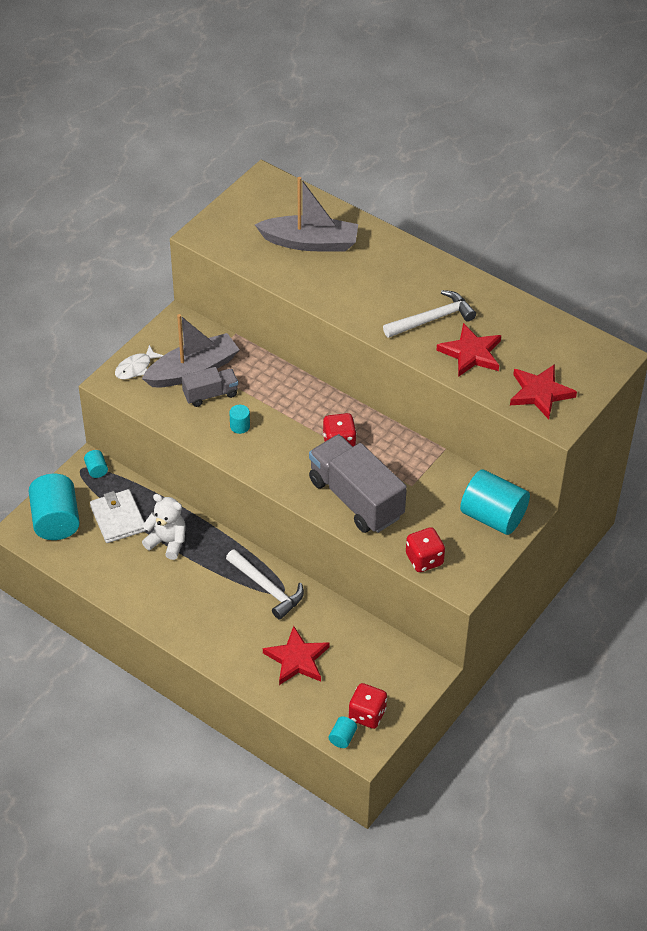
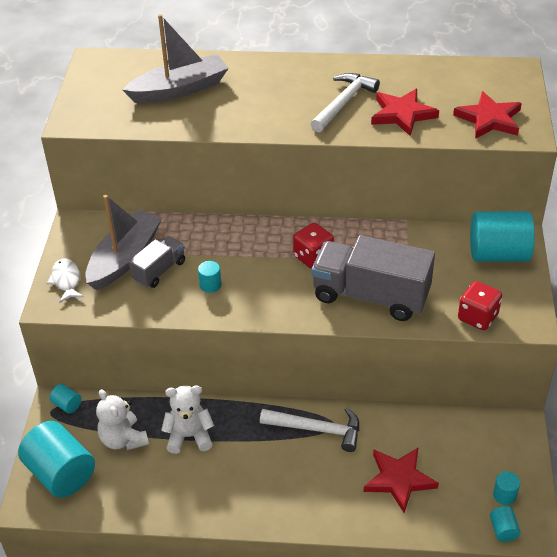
camera: 30 degrees left, 5 degrees down
(118, 518) = (123, 439): white wallet -> white teddy bear
(136, 368) = (66, 280): white fish -> white fish turned 150 degrees clockwise
(367, 714) = (504, 495): red dice -> turquoise cylinder

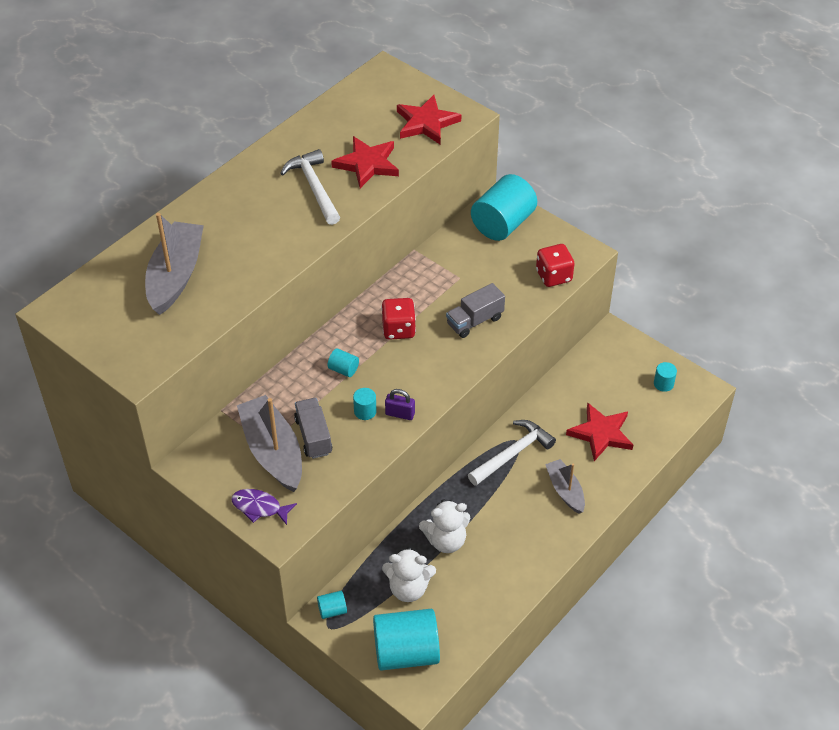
camera: 55 degrees left, 5 degrees up
(66, 280) = (259, 507): white fish -> purple fish
(189, 436) = (446, 540): white teddy bear -> white teddy bear turned 135 degrees counterclockwise
(227, 306) = (400, 414): none -> purple padlock
(312, 488) = (565, 490): none -> grey boat
(370, 296) = (474, 321): grey truck -> grey truck, size x0.53
(503, 530) = (690, 404): turquoise cylinder -> turquoise cylinder (343, 369)

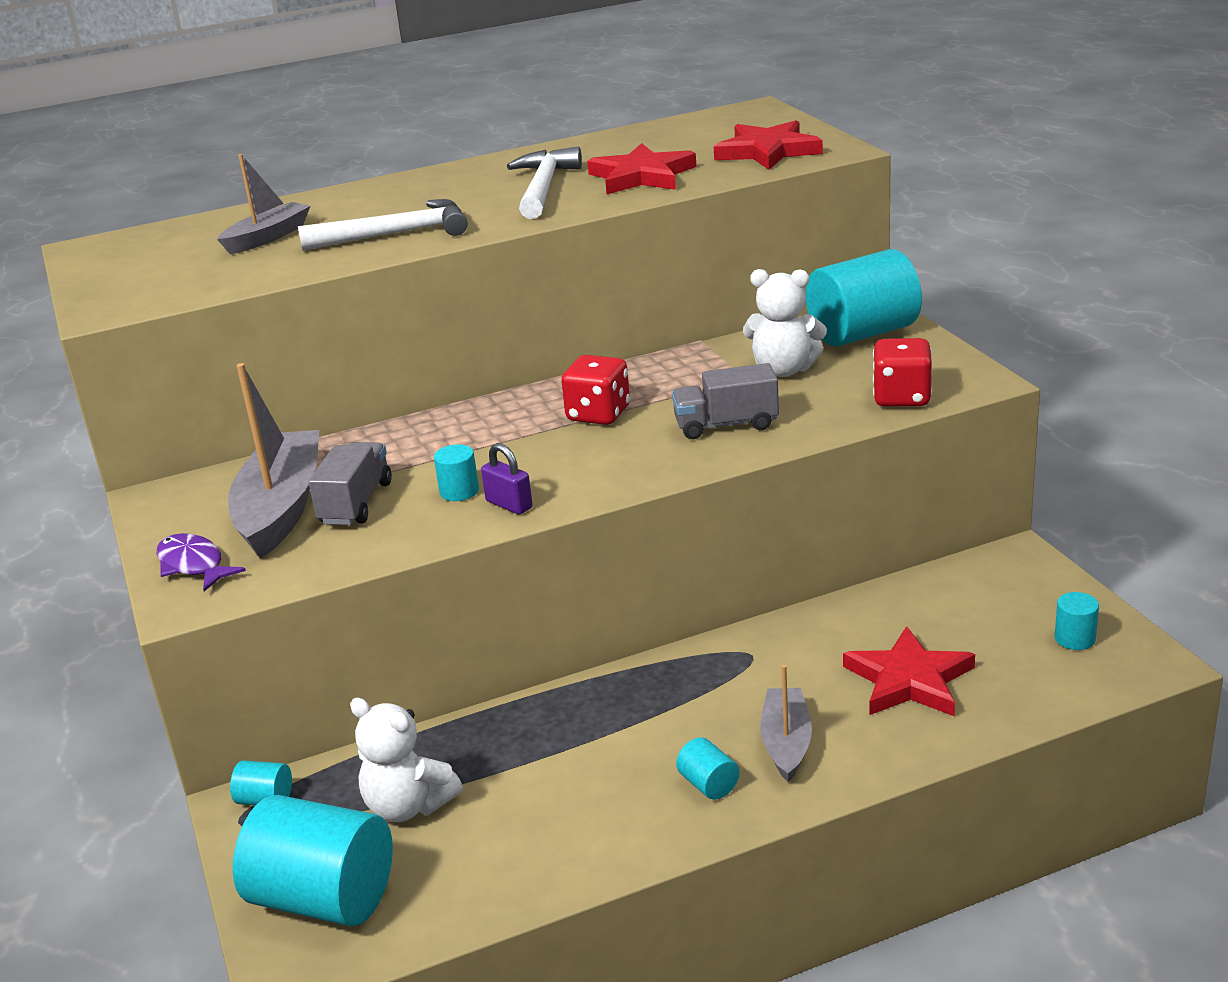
camera: 30 degrees right, 20 degrees down
(175, 276) = (268, 237): grey boat -> grey boat, size x0.59
(343, 369) = (474, 441): turquoise cylinder -> turquoise cylinder (708, 784)
(446, 540) = (525, 757): white teddy bear -> white teddy bear (784, 370)
(512, 453) = (730, 669): white hammer -> white hammer (396, 234)

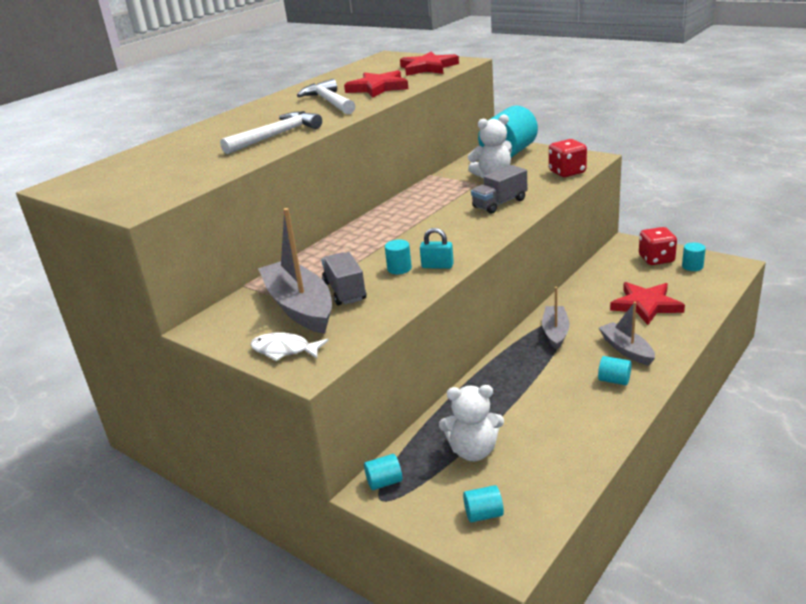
camera: 30 degrees left, 0 degrees up
(193, 565) = (284, 350): purple fish -> white fish
(268, 237) = (190, 154): grey boat -> grey boat (555, 332)
(324, 898) = (483, 514): turquoise cylinder -> turquoise cylinder, size x0.43
(509, 504) = (437, 266): purple padlock -> turquoise padlock
(598, 414) = (425, 216): red dice -> red dice (656, 259)

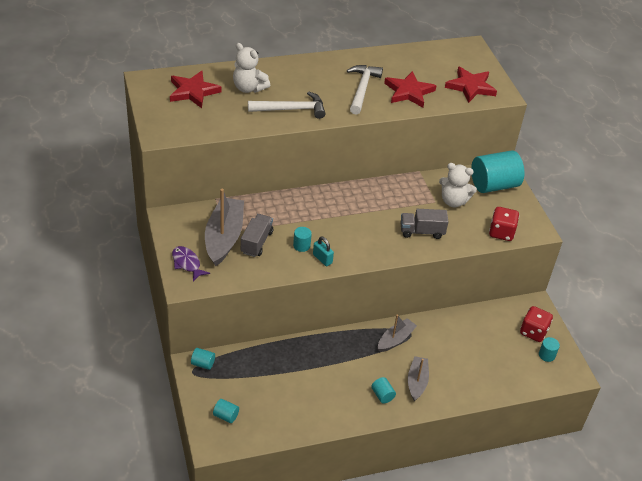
camera: 30 degrees right, 15 degrees up
(284, 350) = (187, 263): white fish -> purple fish
(473, 451) = (261, 379): white teddy bear -> white teddy bear (249, 88)
(646, 305) = (473, 361): red star -> red star (193, 91)

